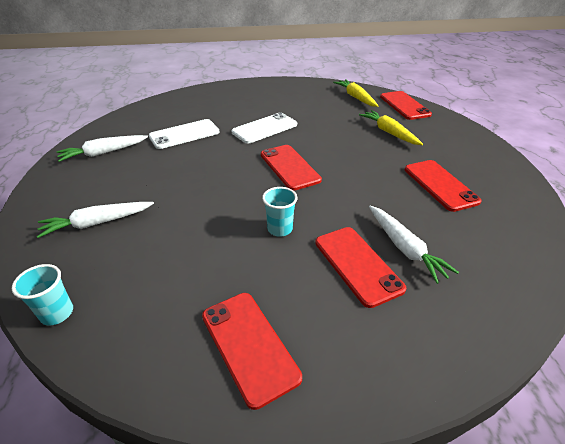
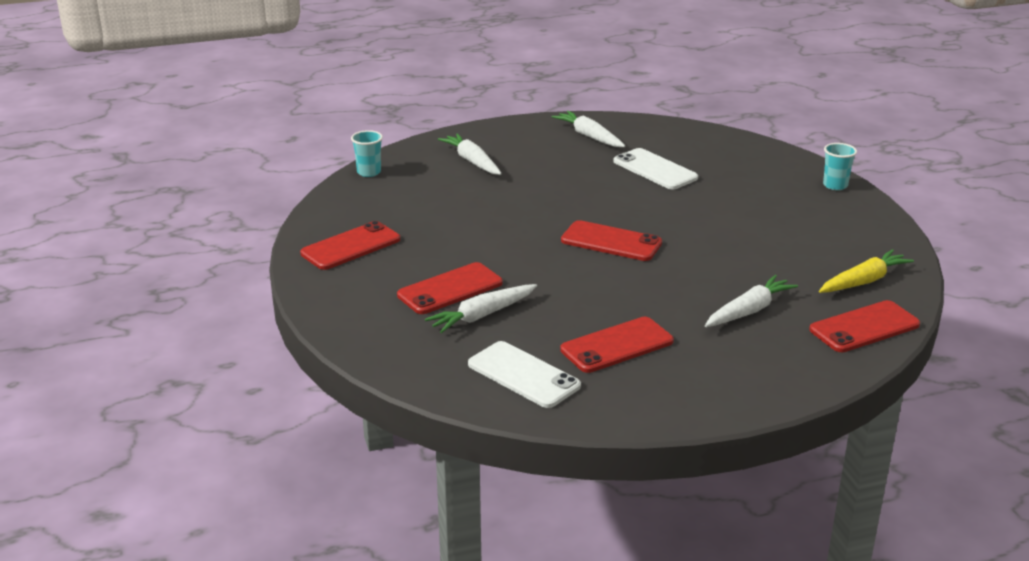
camera: 80 degrees right, 10 degrees down
(265, 128) = (702, 217): white phone -> white phone (523, 375)
(280, 229) = (491, 246): turquoise cup -> turquoise cup (835, 185)
(289, 167) = (611, 242): red phone -> red phone turned 60 degrees clockwise
(389, 132) = (749, 311): yellow carrot -> white carrot

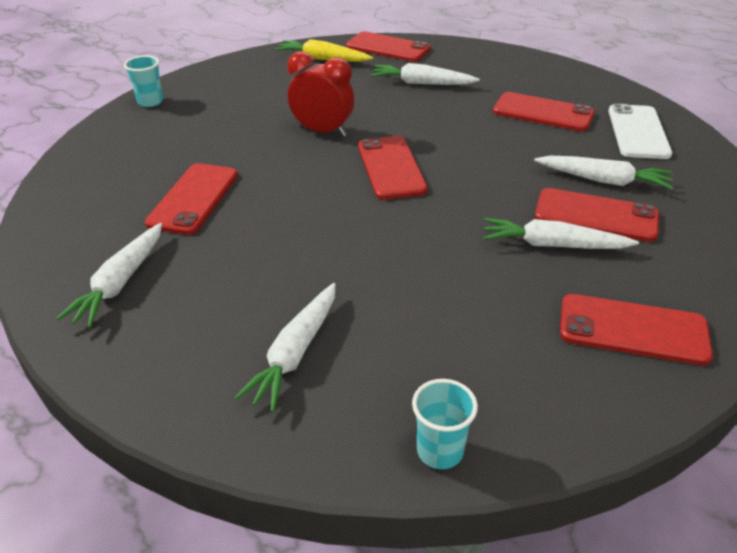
camera: 125 degrees left, 10 degrees up
(446, 259) = (552, 245): none -> white carrot
(655, 170) = (194, 198): white phone -> red phone
(701, 235) = (322, 132): none -> red clock

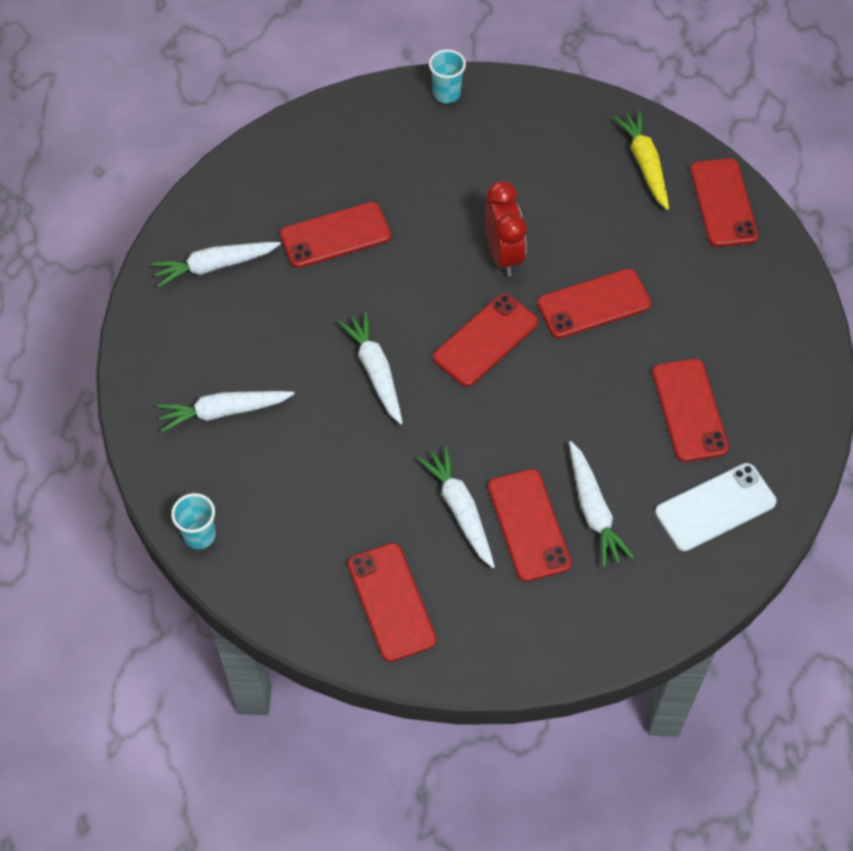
camera: 55 degrees right, 20 degrees up
(412, 114) = (594, 304): none -> red phone
(421, 83) = (665, 277): white carrot -> white carrot (375, 371)

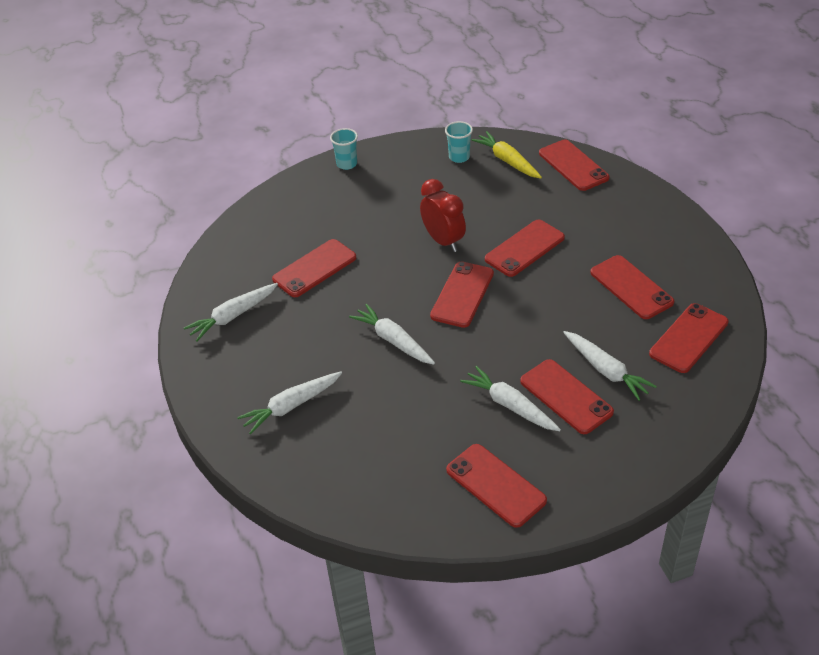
camera: 20 degrees left, 15 degrees down
(199, 535) = (317, 496): turquoise cup -> turquoise cup (459, 157)
(715, 507) = (688, 338): white phone -> red phone

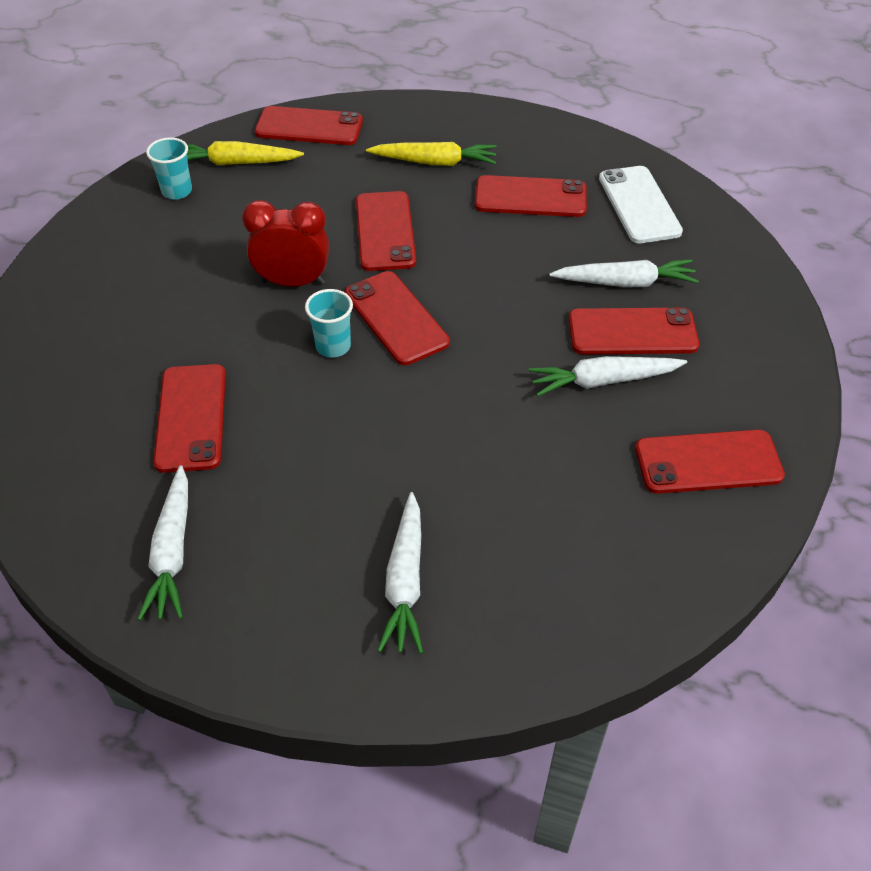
camera: 55 degrees left, 5 degrees up
(347, 164) = (49, 282): turquoise cup -> turquoise cup (333, 346)
(393, 340) = (401, 417): white carrot -> none
(609, 231) = (435, 162): none -> yellow carrot
(688, 338) = (639, 205): red phone -> white phone

